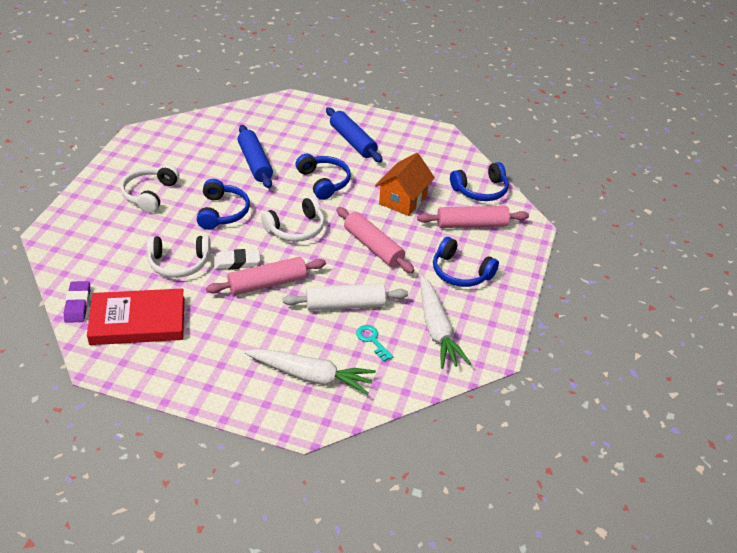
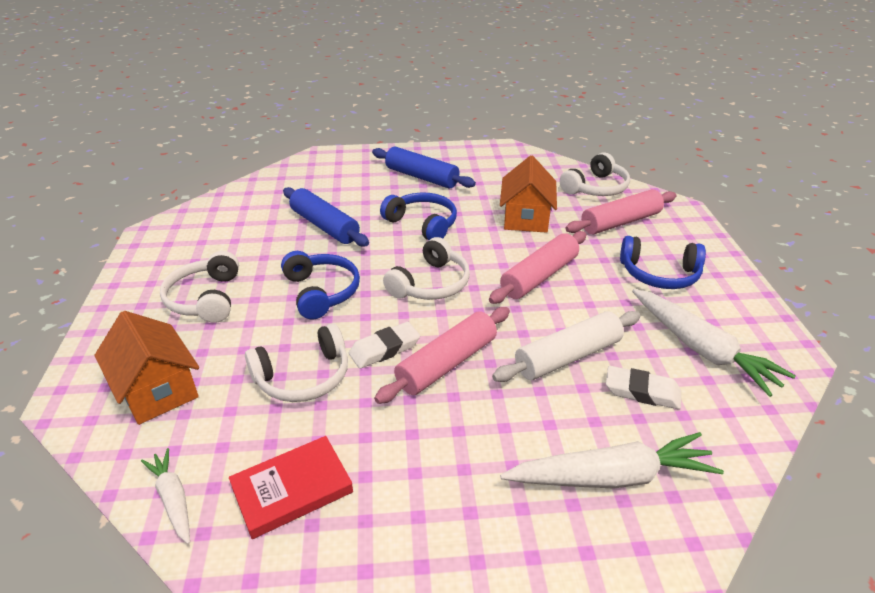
camera: 20 degrees left, 5 degrees down
(77, 304) = (173, 499): purple eraser -> white carrot
(96, 244) = (157, 390): none -> orange house
(138, 321) = (292, 489): red book -> red book, size x0.67
(372, 340) = (642, 392): turquoise key -> white eraser
(373, 247) = (539, 276): pink rolling pin -> pink rolling pin turned 75 degrees counterclockwise
(481, 190) = (596, 188): blue headphones -> white headphones

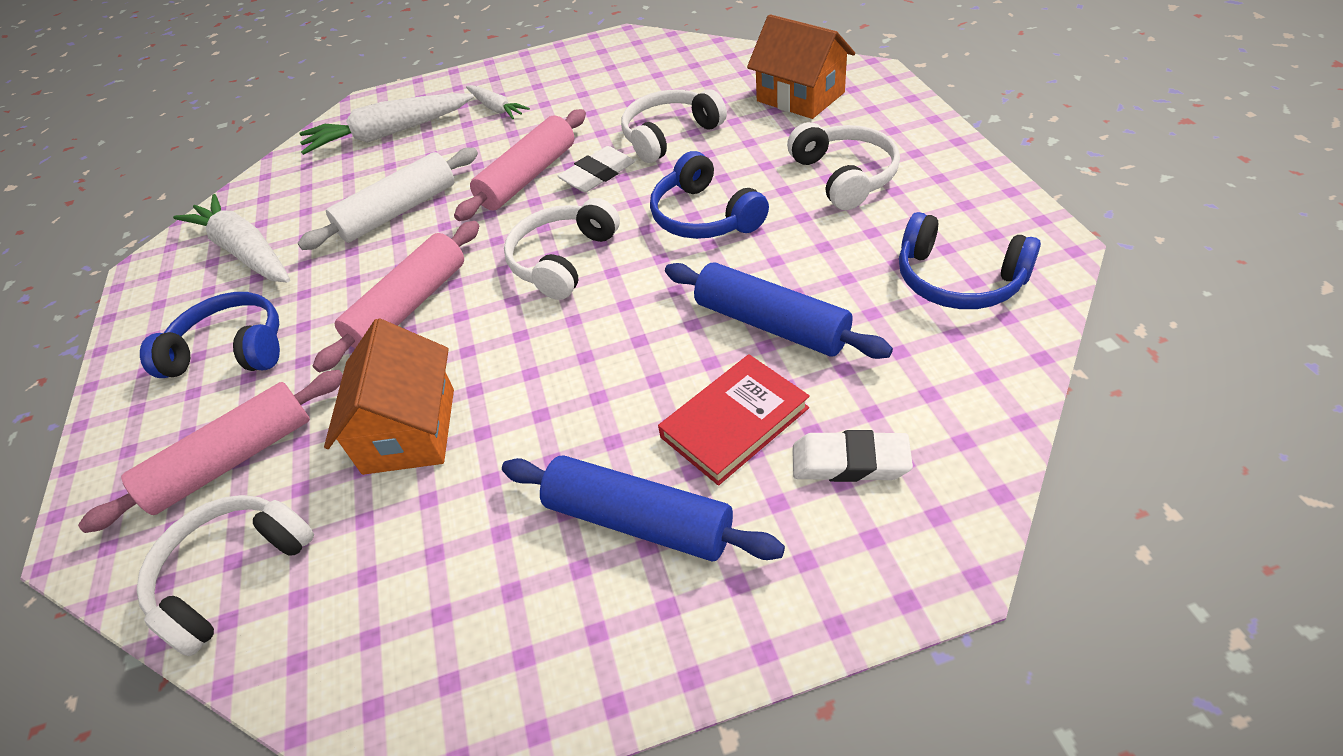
camera: 175 degrees right, 10 degrees up
(173, 499) = (717, 54): white carrot -> white carrot (496, 108)
(292, 489) = (634, 76): red book -> red book (734, 422)
(423, 224) = (600, 369): blue headphones -> blue headphones (958, 280)
(642, 392) = (334, 196): white eraser -> white eraser (850, 462)

